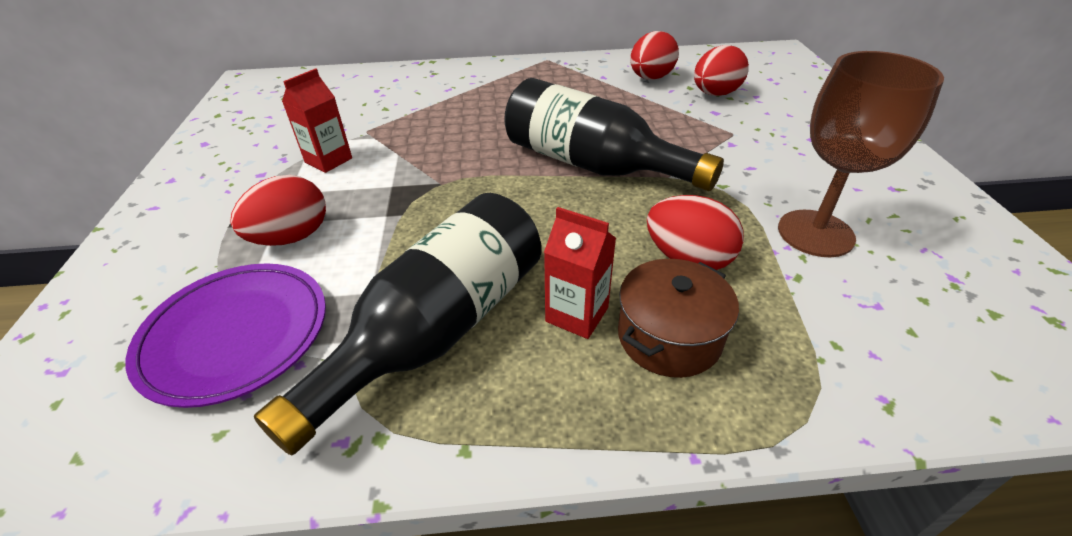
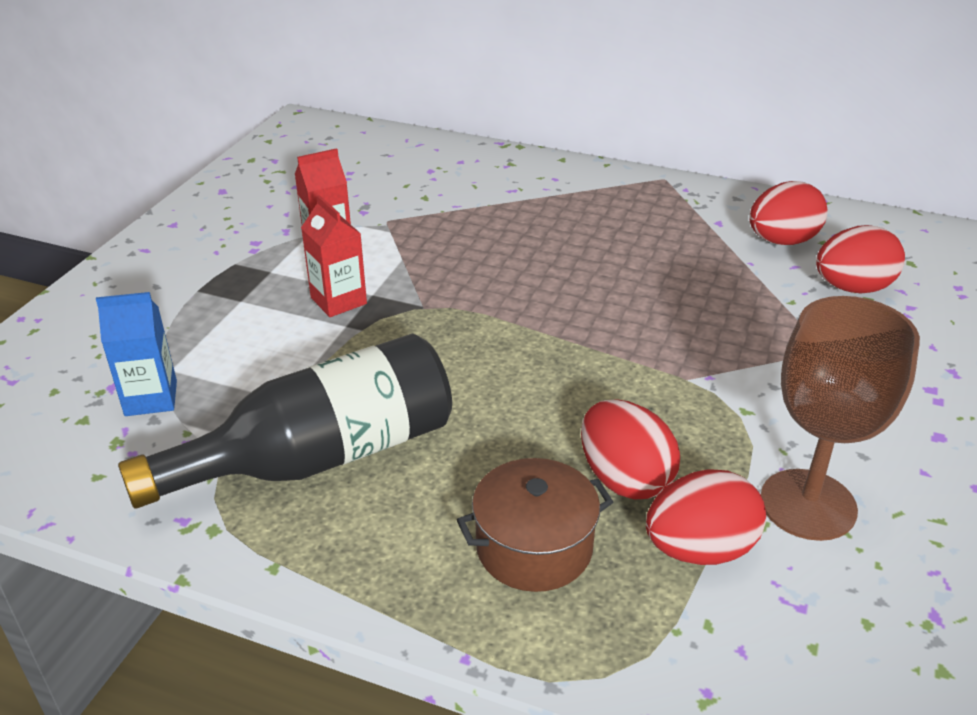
camera: 25 degrees right, 5 degrees down
(236, 335) = (151, 398): purple plate -> blue carton
(292, 237) = (246, 320): red egg -> red egg (699, 549)
(577, 314) = (459, 491): red carton -> red carton (338, 301)
(592, 165) = (607, 336): black bottle -> none

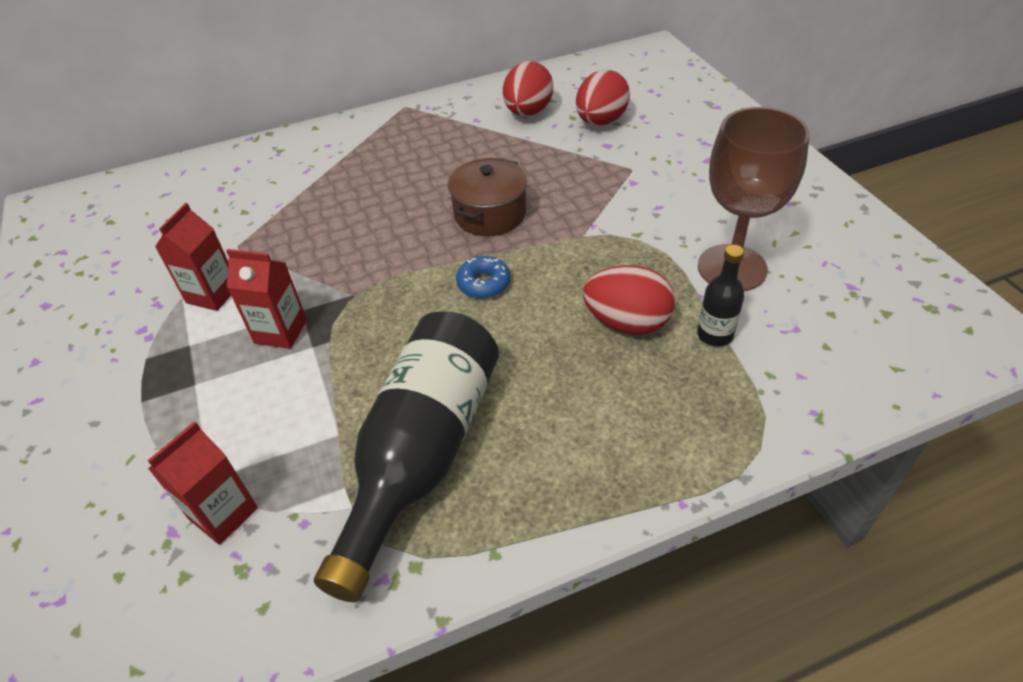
camera: 40 degrees left, 10 degrees up
(151, 398) = (223, 513): blue carton -> red carton
(534, 547) = (632, 404): brown pot -> brown pot (490, 214)
(538, 363) = (484, 283): none -> blue donut
(699, 549) = (715, 335): red egg -> black bottle

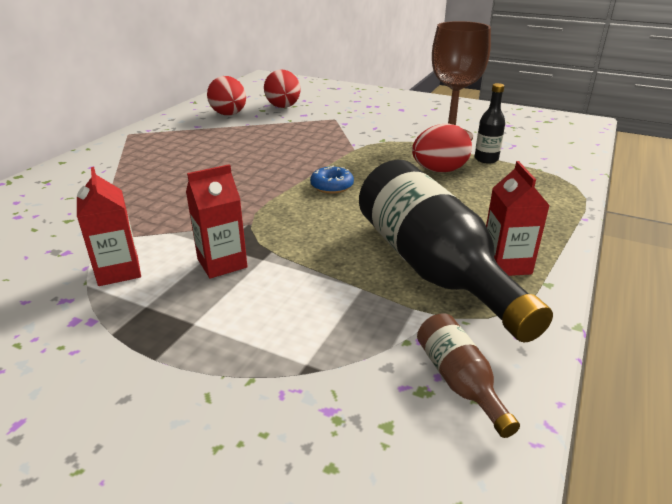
camera: 45 degrees left, 15 degrees down
(223, 513) = (353, 373): red carton -> red carton (506, 264)
(273, 584) = (459, 381): none -> brown bottle
(490, 214) = (281, 159): brown pot -> none

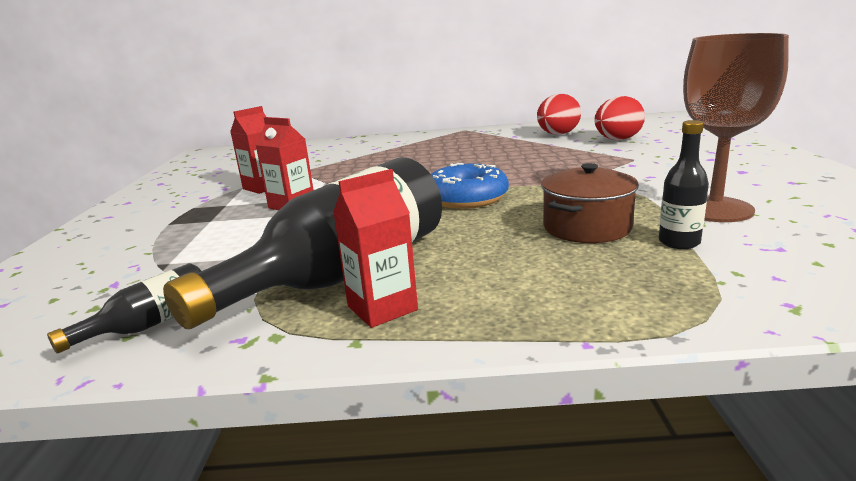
camera: 65 degrees right, 10 degrees down
(332, 186) = (466, 198): blue donut -> blue donut, size x1.71
(439, 171) = (586, 227): red egg -> brown pot
(459, 381) = (151, 324): brown bottle -> black bottle

